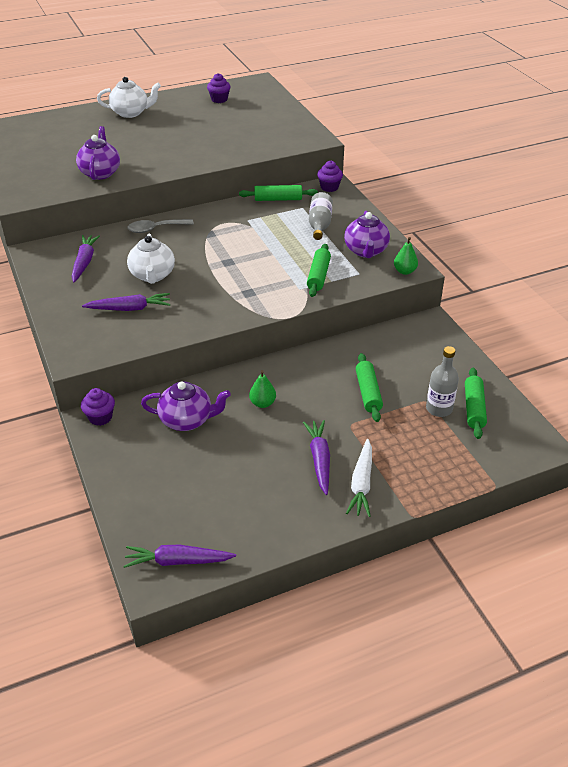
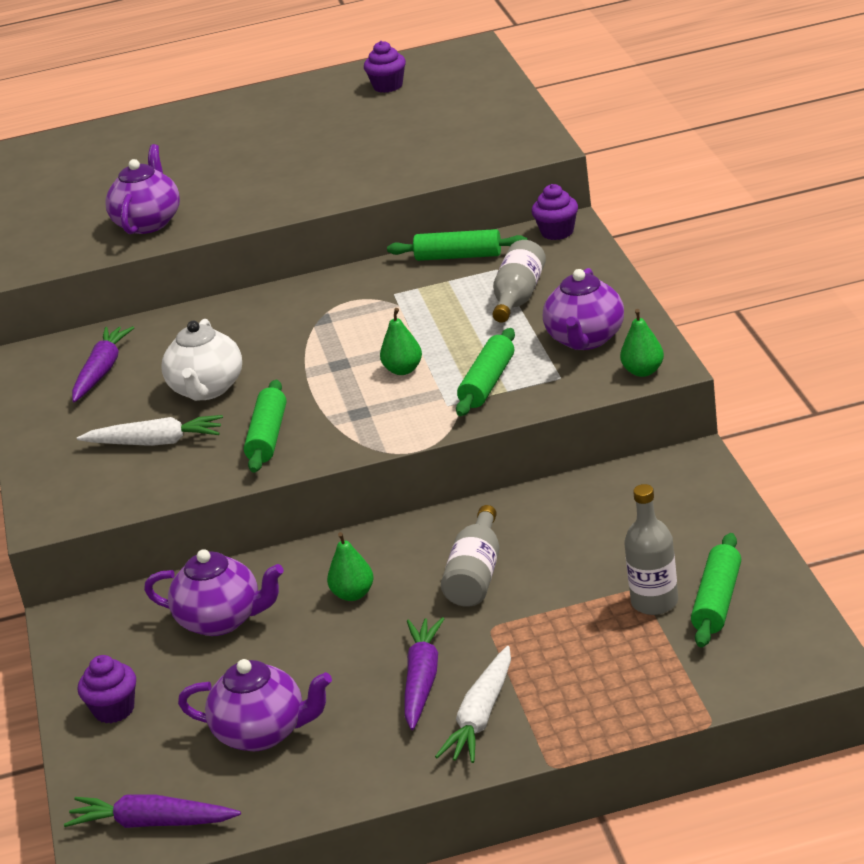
camera: 15 degrees right, 10 degrees down
(100, 417) = (84, 616): purple cupcake -> purple cupcake (114, 710)
(129, 308) = (156, 442): purple carrot -> white carrot
(131, 113) = (227, 118): white teapot -> none
(155, 229) = (232, 314): grey spoon -> none
(232, 496) = (263, 733): none -> purple teapot
(267, 266) = (403, 370): none -> green pear
(331, 391) = (476, 575): none -> grey bottle
(368, 392) = (538, 577): green rolling pin -> green rolling pin (268, 437)

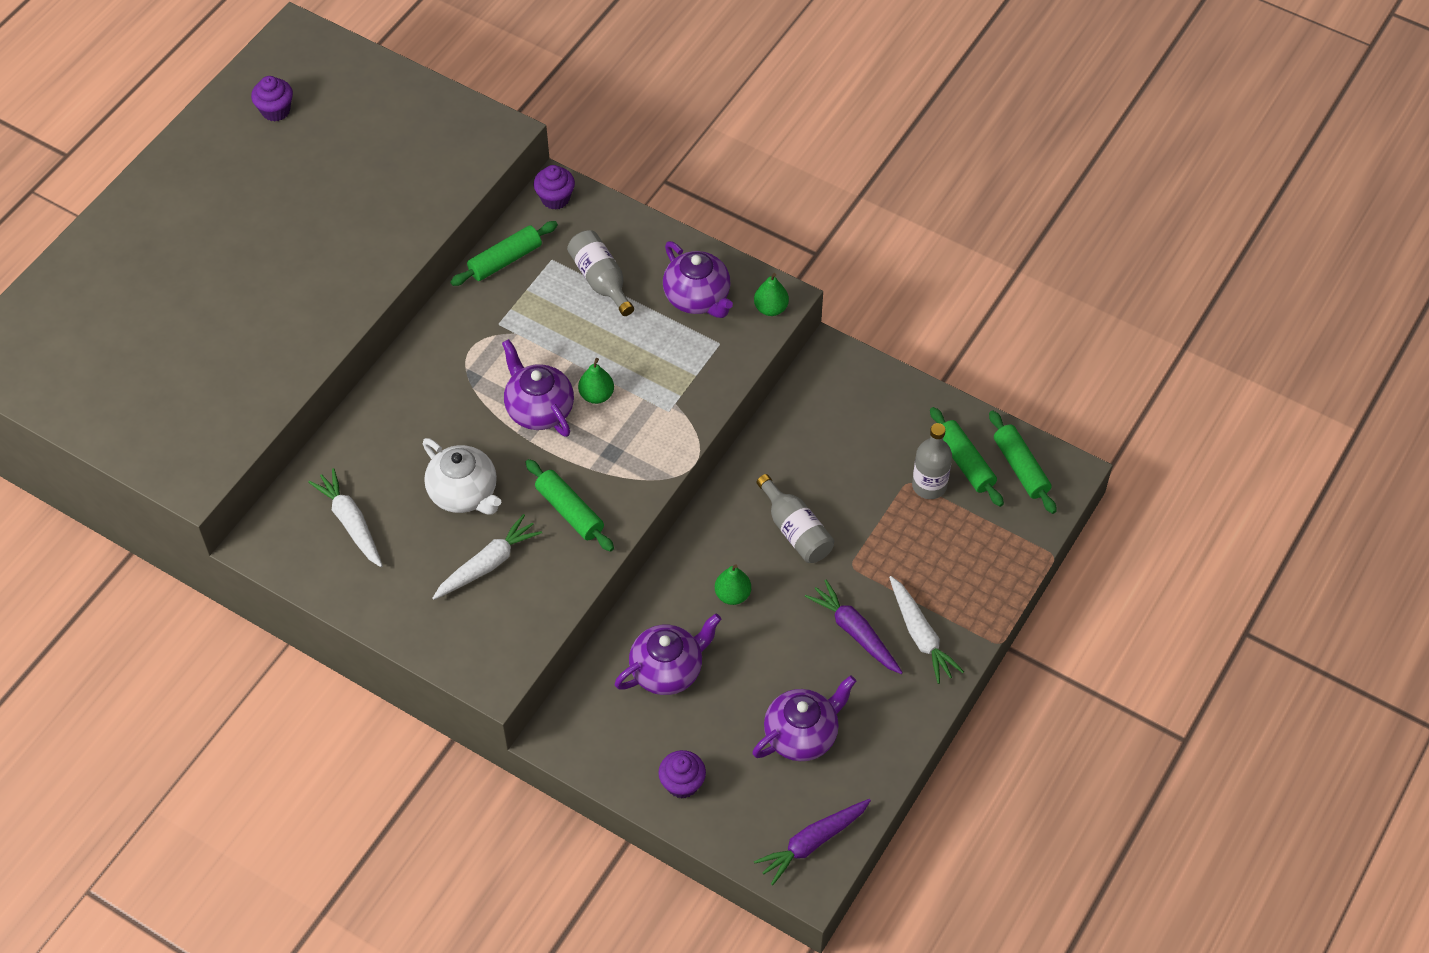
camera: 50 degrees left, 25 degrees up
(102, 371) = (351, 522): purple carrot -> white carrot
(148, 223) = (255, 366): purple teapot -> purple teapot (539, 409)
(487, 383) = (673, 375): green rolling pin -> green rolling pin (1020, 468)

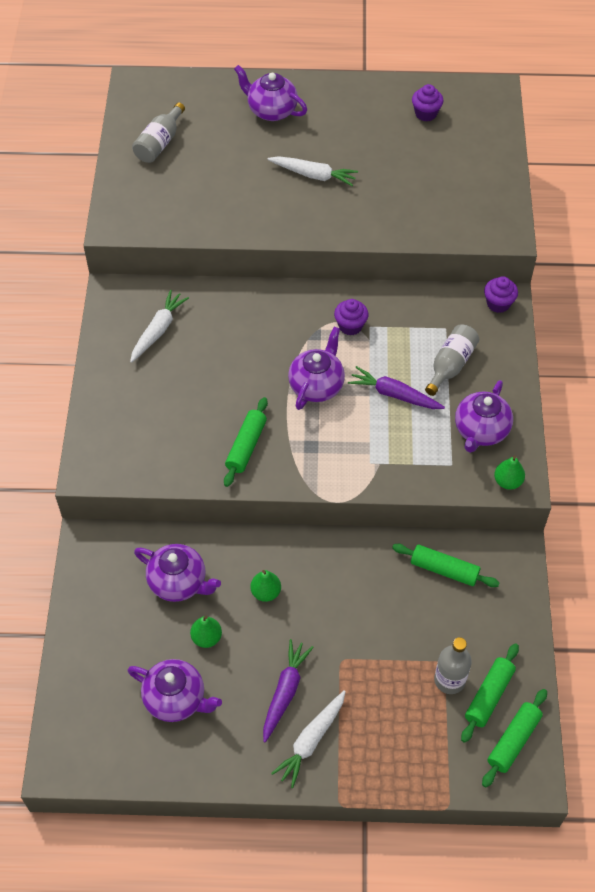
camera: 60 degrees right, 0 degrees up
(146, 247) = (271, 110): none -> purple teapot
(464, 493) = (220, 379): white teapot -> none
(488, 564) = (174, 421): white carrot -> white carrot (313, 175)
(505, 260) = (424, 303): green rolling pin -> green rolling pin (444, 569)
(596, 395) = (352, 413): green pear -> green pear (206, 638)
(682, 783) = (93, 639): purple cupcake -> purple cupcake (350, 326)
(795, 530) = (347, 606): grey bottle -> grey bottle (159, 143)
(812, 843) = (90, 752): purple carrot -> purple carrot (394, 394)

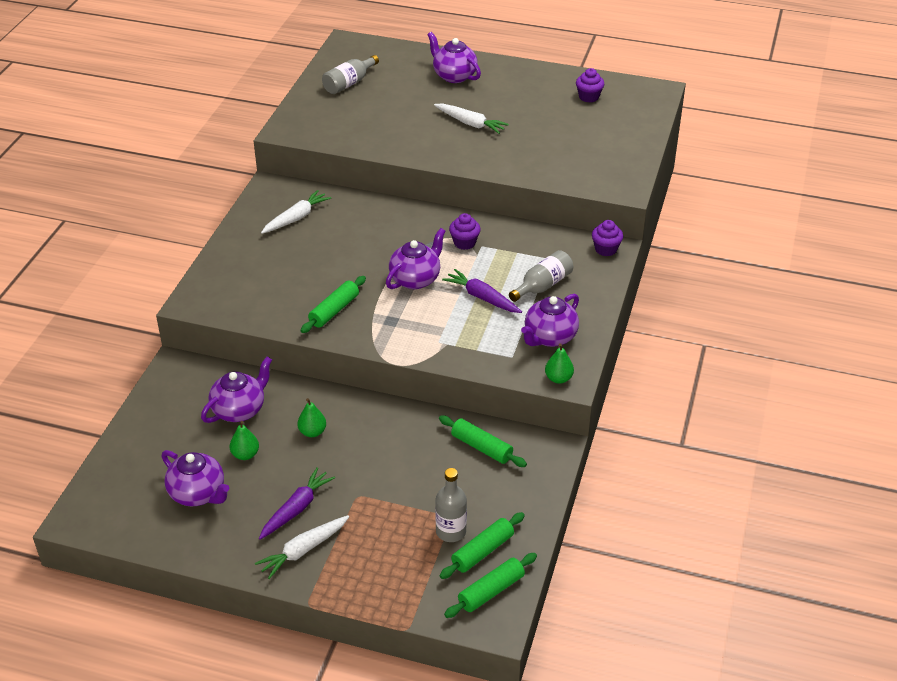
camera: 15 degrees right, 15 degrees down
(179, 582) = (239, 410): purple teapot -> purple teapot turned 90 degrees counterclockwise

